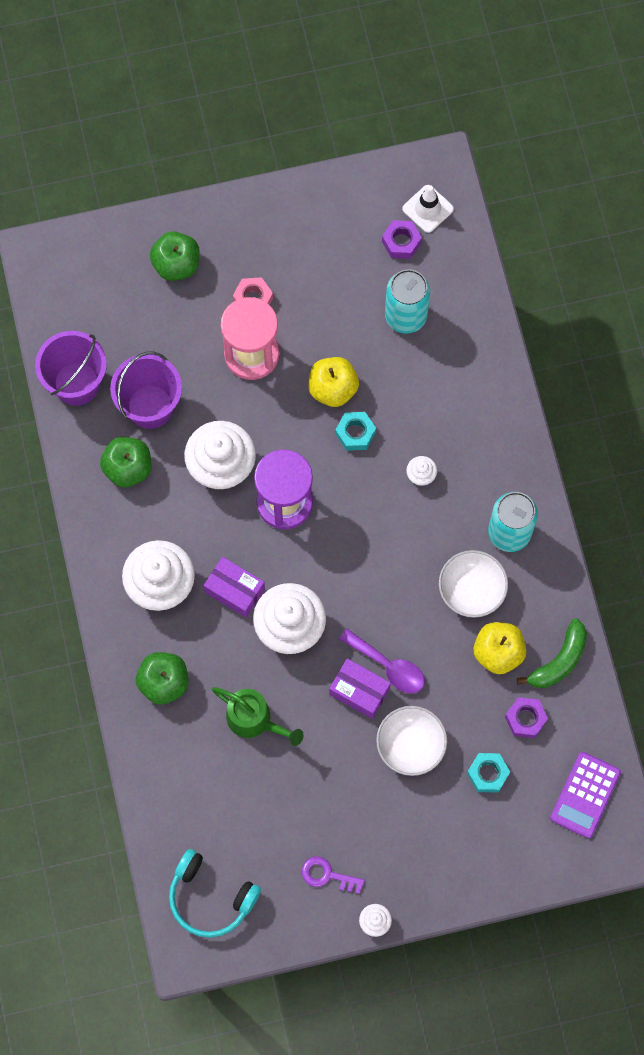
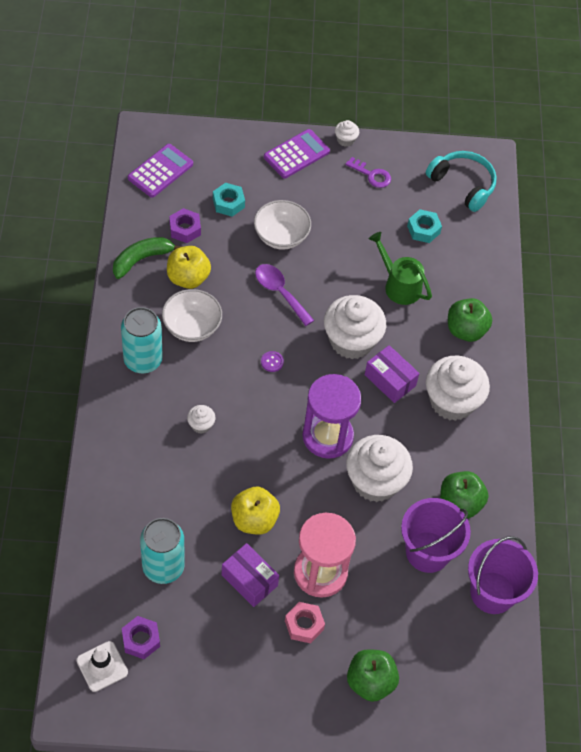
camera: 170 degrees left, 15 degrees down
(355, 433) = (246, 476): turquoise nut -> turquoise nut (423, 229)
(359, 691) = (309, 282): purple box -> purple box (249, 580)
(370, 573) = (272, 362): none -> purple button
(429, 877) = (296, 154): none -> purple calculator

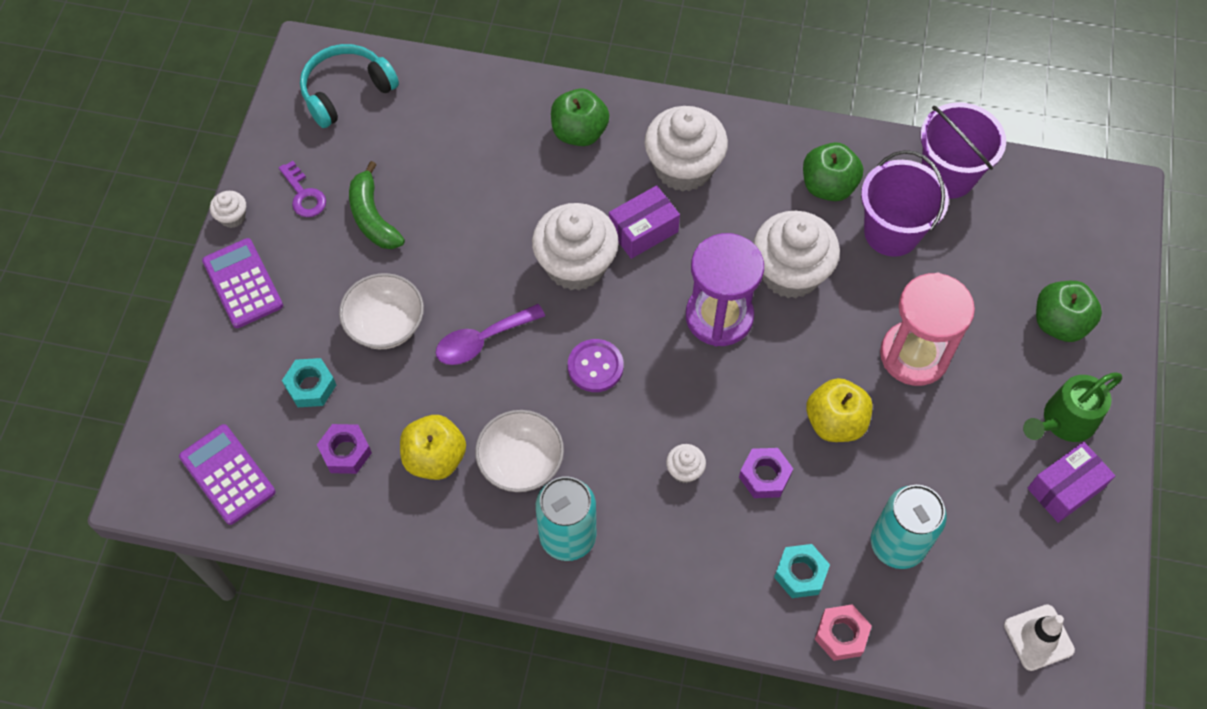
camera: 75 degrees left, 5 degrees up
(141, 640) = (1002, 584): purple nut -> purple nut (765, 476)
(142, 259) = (389, 519): green banana -> green banana (373, 217)
(249, 580) = (921, 440): purple box -> purple box (1065, 488)
(272, 362) = (595, 366): purple button -> purple button, size x1.76
(304, 625) = (984, 384): pink nut -> pink nut (841, 635)
(372, 175) = (304, 195): purple key -> purple key turned 105 degrees clockwise
(398, 285) = (496, 195): green watering can -> green watering can (1063, 422)
(423, 229) = (411, 150): turquoise nut -> turquoise nut (800, 573)

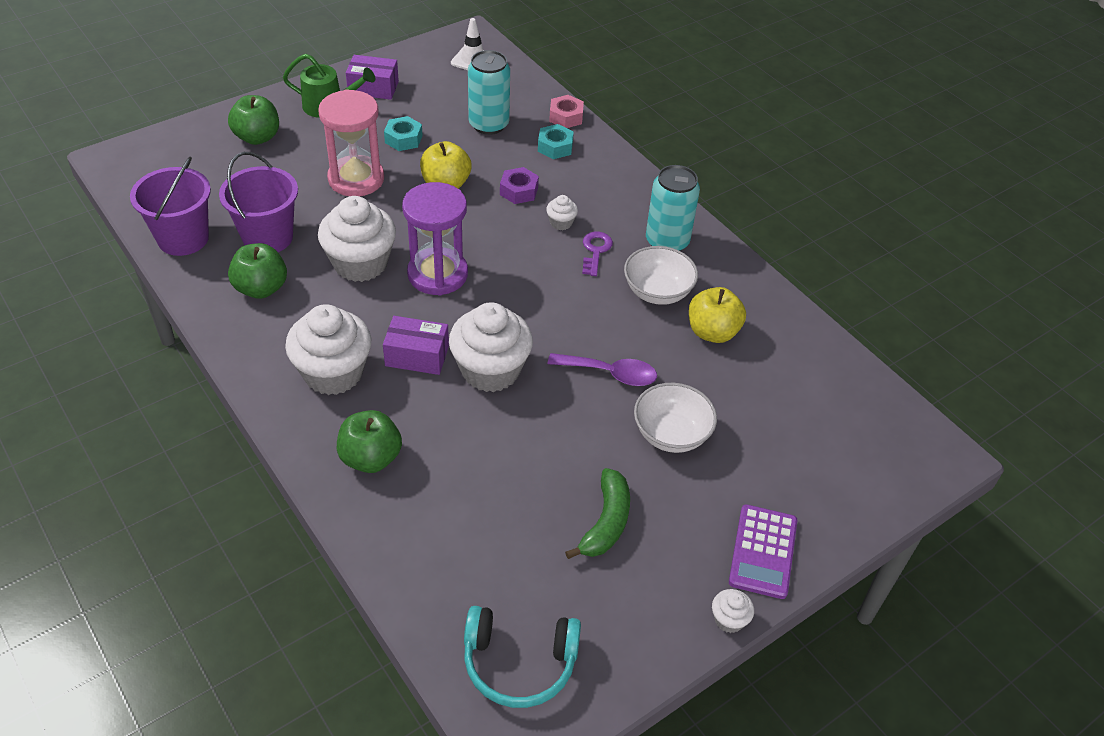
camera: 140 degrees left, 15 degrees down
(227, 474) = (873, 423): purple calculator -> none
(304, 195) = (648, 589): purple key -> purple key (595, 251)
(311, 386) = (765, 435): turquoise nut -> turquoise nut (403, 139)
(346, 452) = (772, 377): purple nut -> none
(595, 366) = (551, 305): purple button -> none

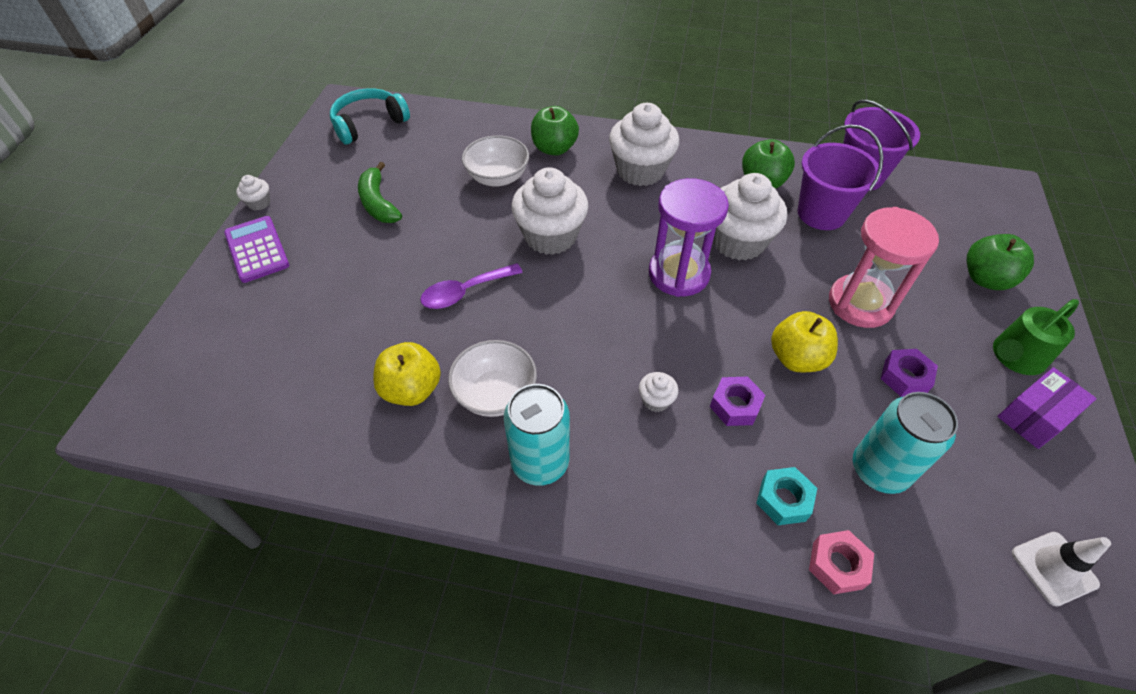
camera: 140 degrees right, 5 degrees up
(403, 139) = (905, 377): turquoise nut -> purple nut
(417, 356) = (608, 212): purple box -> none
(595, 251) = (592, 394): purple key -> none
(671, 434) = (379, 280): white bowl -> white bowl (497, 177)

